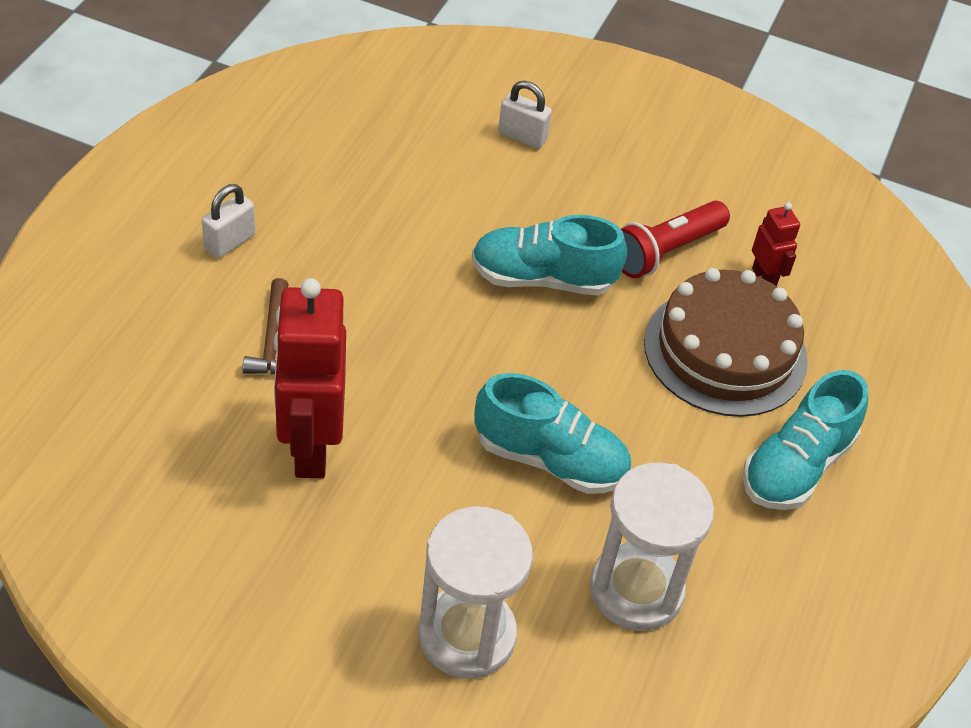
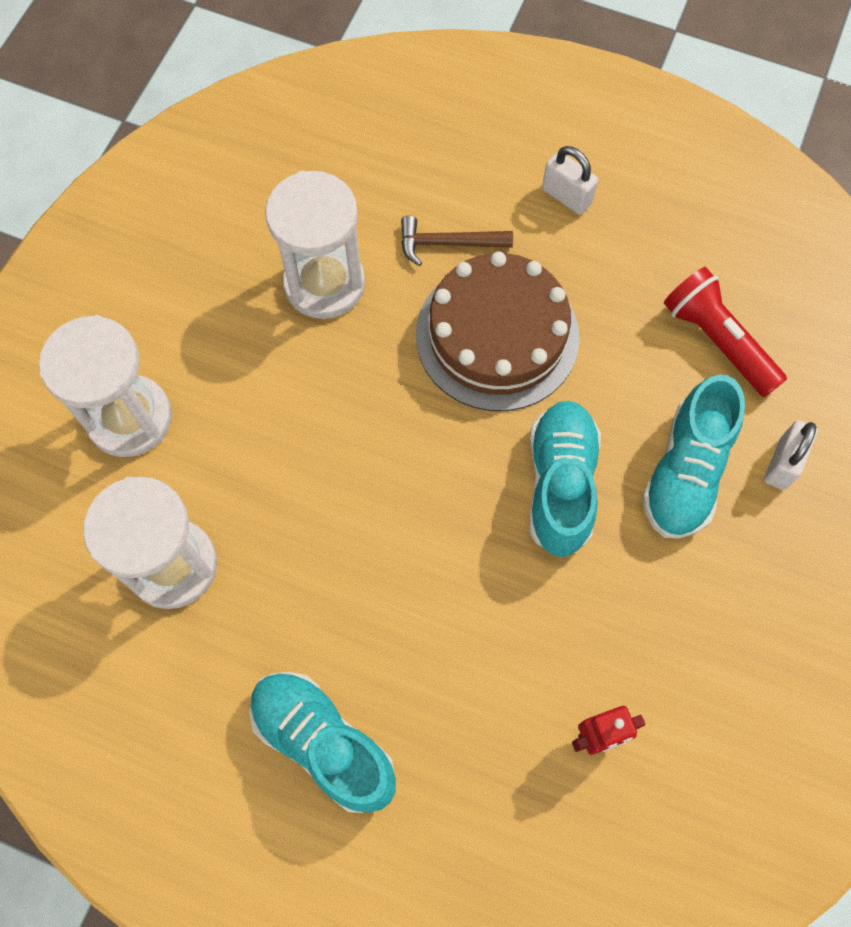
camera: 95 degrees right, 20 degrees up
(310, 448) = (324, 283): red robot -> white hourglass
(550, 459) = (321, 490): turquoise shoe -> turquoise shoe (685, 472)
(665, 251) = (623, 620): red flashlight -> red flashlight (717, 340)
(725, 351) = (478, 678): brown cake -> brown cake (497, 336)

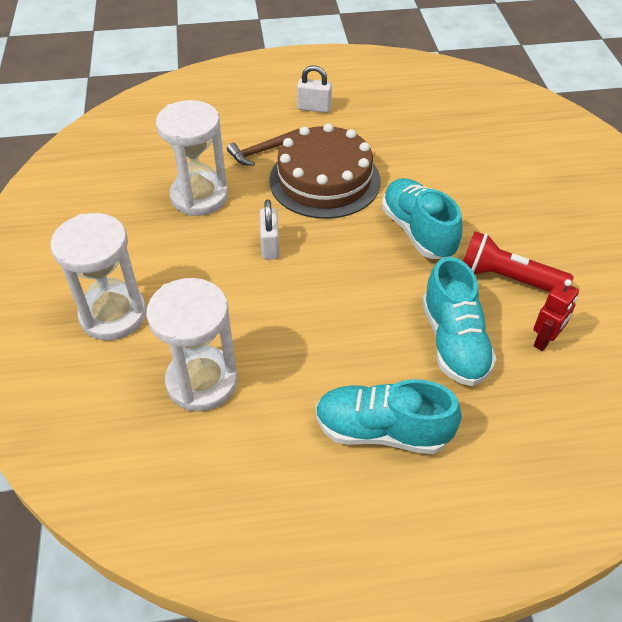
camera: 30 degrees left, 20 degrees down
(685, 472) = (481, 197): turquoise shoe -> turquoise shoe (454, 342)
(717, 340) = (447, 136): red flashlight -> red flashlight (507, 278)
(782, 464) = (527, 173): white padlock -> white padlock (270, 246)

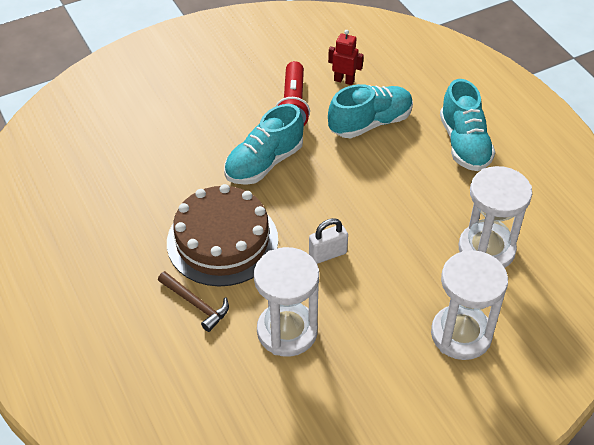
camera: 110 degrees left, 0 degrees up
(314, 108) = (104, 283): white padlock -> none

